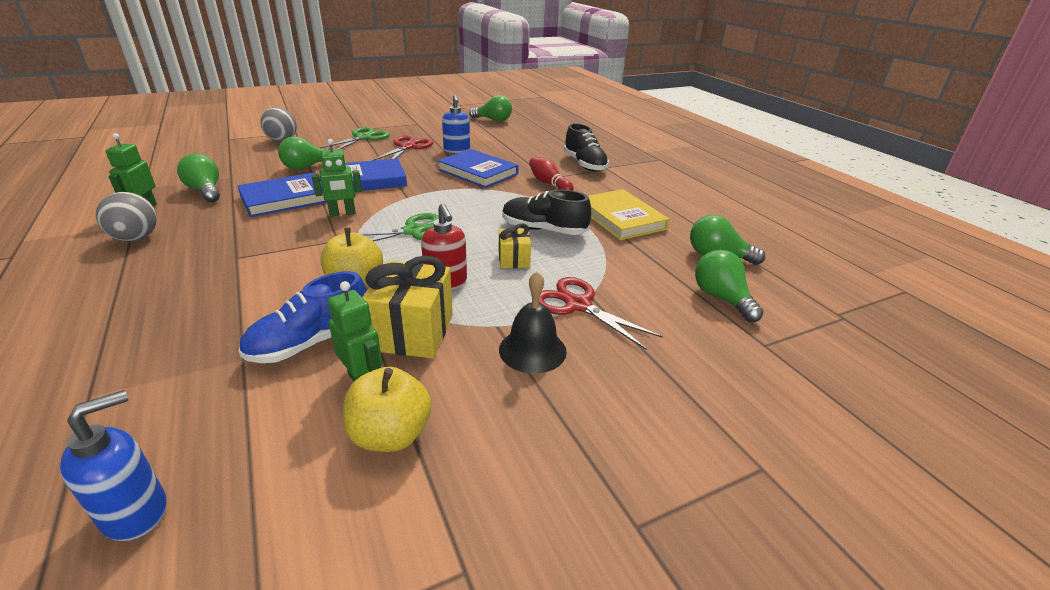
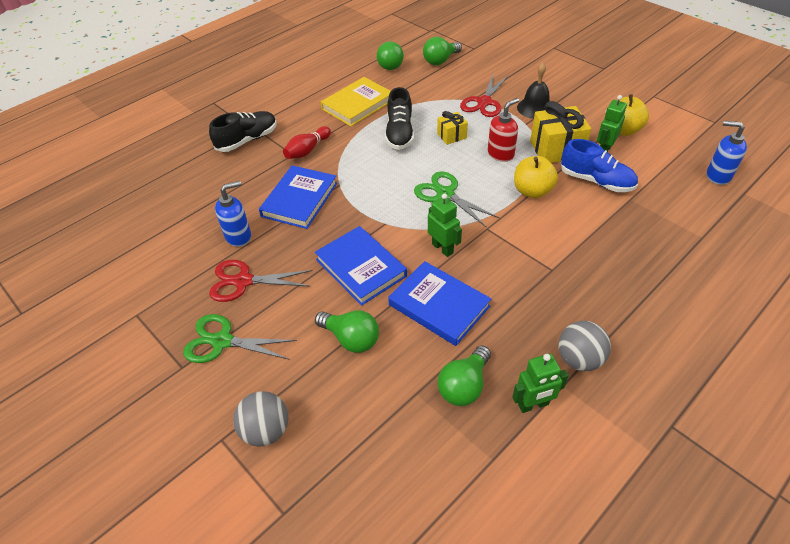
camera: 105 degrees left, 15 degrees up
(493, 120) = (102, 243): green light bulb -> none

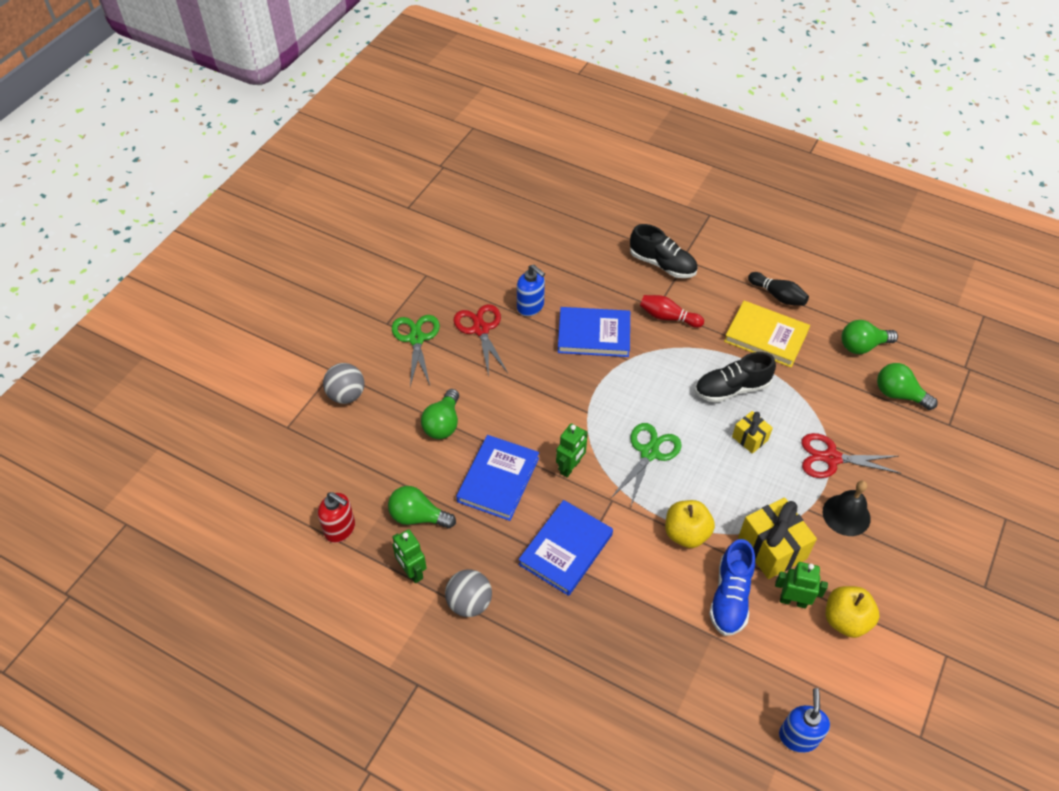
camera: 70 degrees right, 5 degrees up
(321, 89) = (778, 296): none -> black bowling pin
(361, 268) = (523, 408): blue book -> blue book (565, 549)
(501, 154) = (738, 492): red soap dispenser -> red soap dispenser (340, 529)

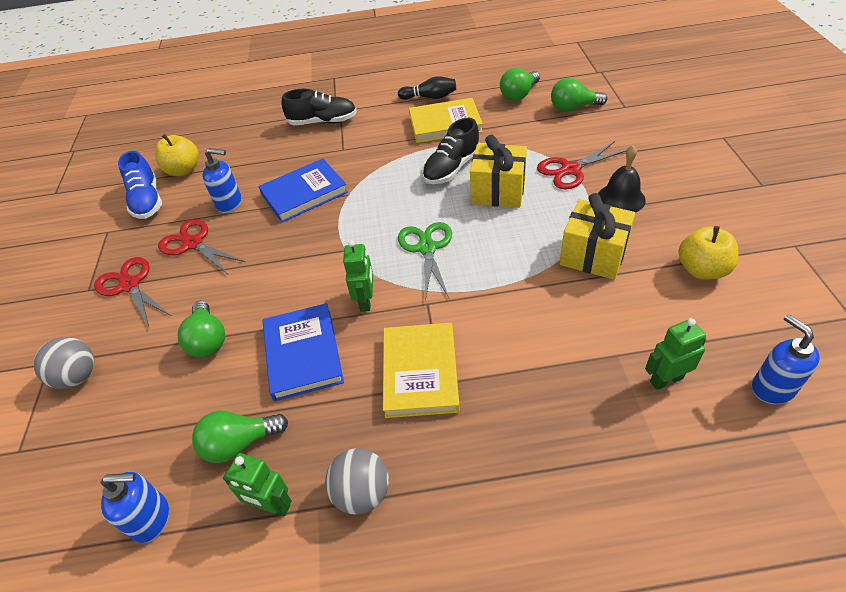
camera: 30 degrees left, 5 degrees down
(340, 529) = (151, 519): red soap dispenser -> blue soap dispenser
(416, 339) = (129, 285): green scissors -> red scissors
(565, 549) = (420, 372): blue book -> yellow book
(668, 317) = (357, 151): red bowling pin -> none
(686, 533) = (515, 288): yellow apple -> yellow apple (183, 170)
(730, 597) = (599, 313): blue shoe -> blue shoe (147, 200)
(750, 438) = (498, 191): yellow gift -> yellow gift, size x1.79
(793, 601) = (650, 282): green robot -> green robot (666, 379)

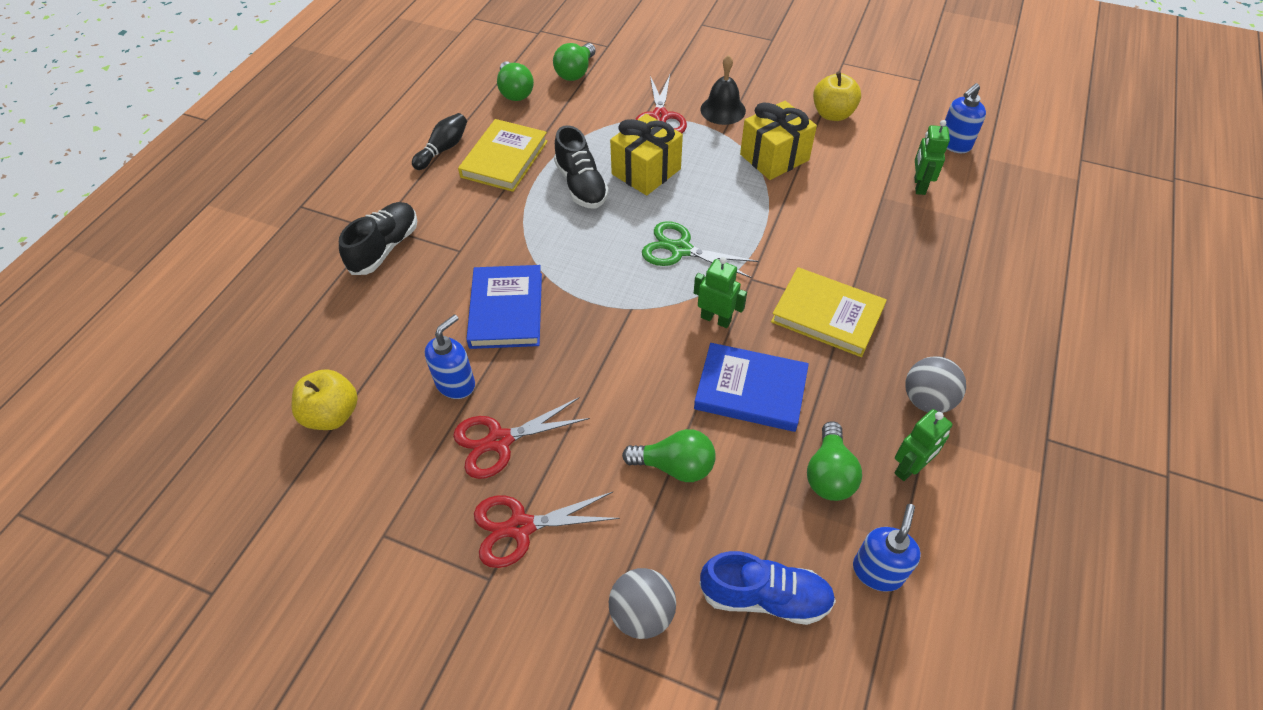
camera: 65 degrees left, 5 degrees up
(147, 200) = (359, 472): blue shoe -> blue shoe (765, 597)
(772, 388) = (954, 144): blue soap dispenser -> blue soap dispenser turned 45 degrees counterclockwise

